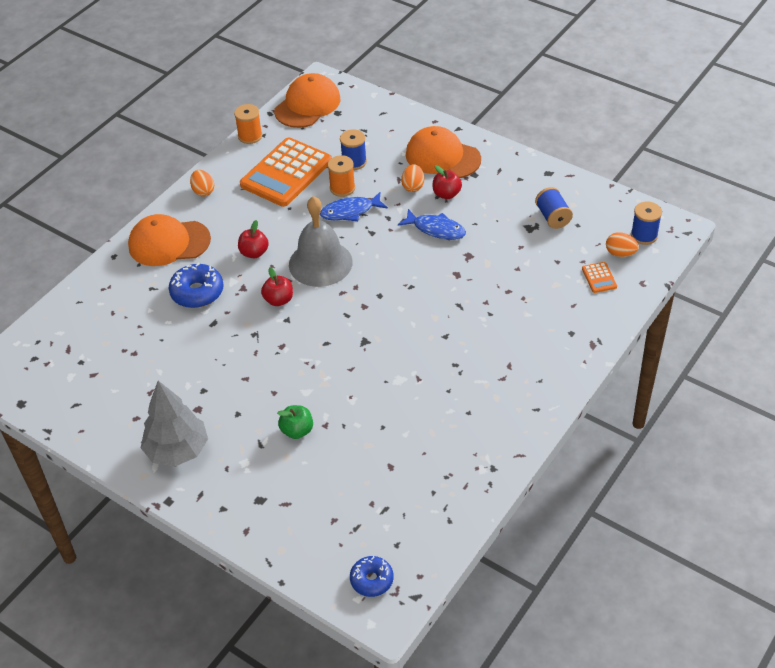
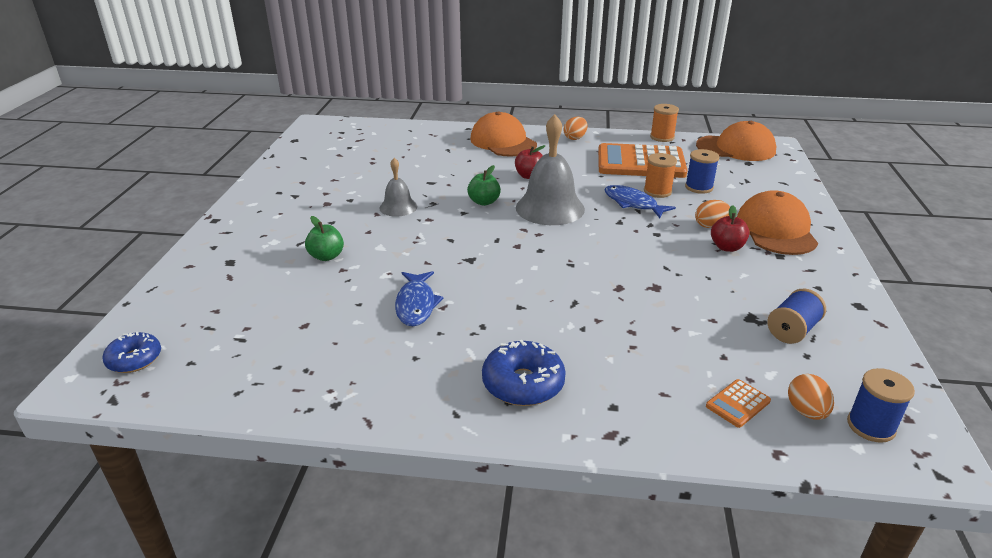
camera: 60 degrees right, 15 degrees down
(177, 450) = (274, 208): grey tree -> none
(197, 292) = (459, 167): blue donut -> blue donut (523, 384)
(244, 360) = (398, 207): none -> grey bell
(278, 300) = (484, 202): red apple -> green apple
(436, 229) = (668, 255): blue fish -> blue fish (416, 304)

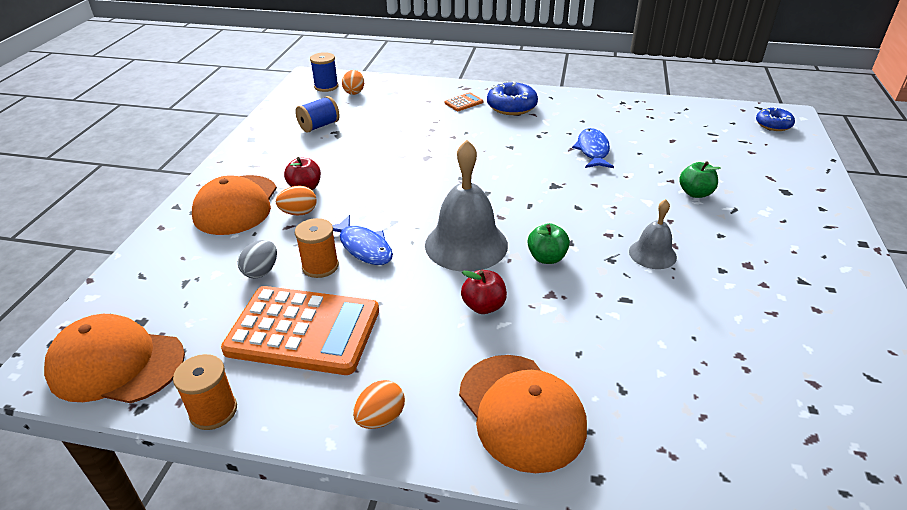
camera: 175 degrees left, 5 degrees up
(699, 187) = (261, 271): blue spool -> grey egg
(738, 404) = (389, 96): orange calculator -> orange calculator (463, 102)

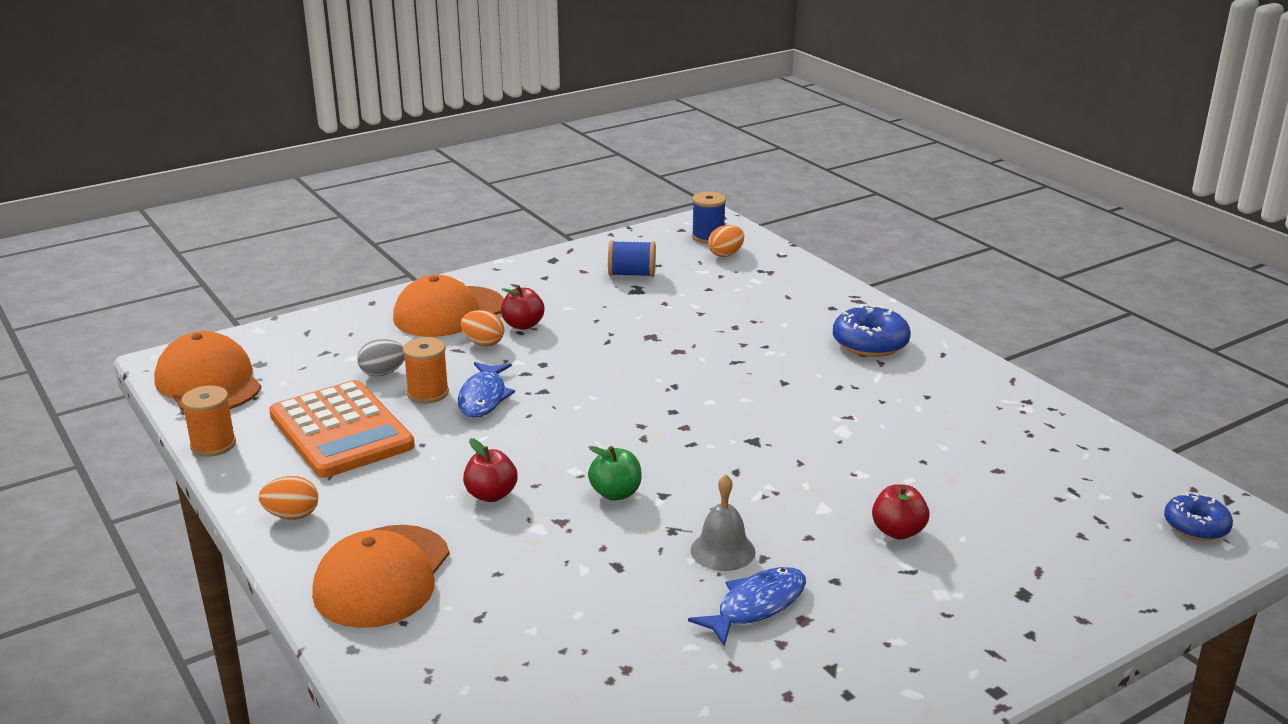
camera: 45 degrees right, 10 degrees down
(463, 102) = (823, 315): orange calculator -> none
(466, 244) = (568, 442): grey bell -> none
(593, 150) = (870, 431): blue fish -> blue fish (756, 606)
(695, 193) = (898, 531): green apple -> red apple

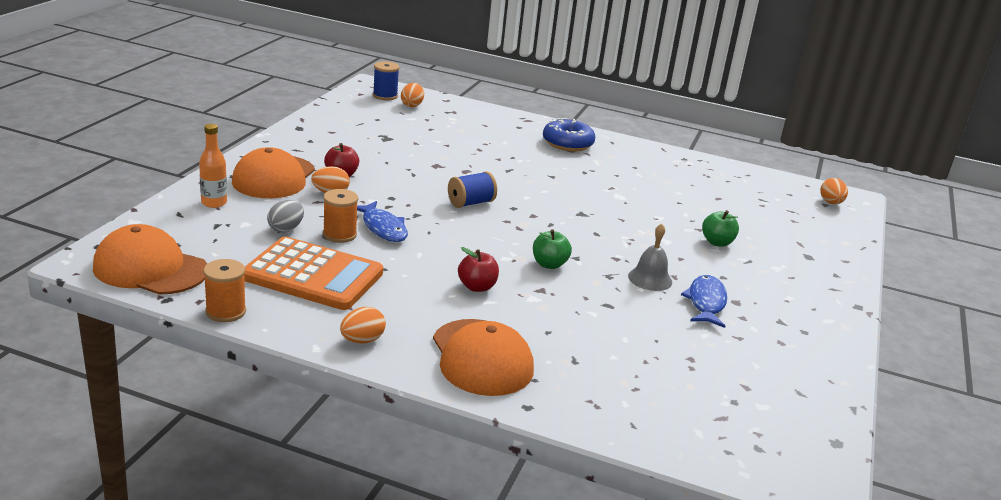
camera: 40 degrees left, 0 degrees up
(353, 327) = (214, 203): none -> orange bottle
(631, 274) = (368, 128): blue spool -> blue spool (470, 203)
(898, 531) = (717, 242): red apple -> green apple
(1196, 526) = (831, 203): blue donut -> orange egg

